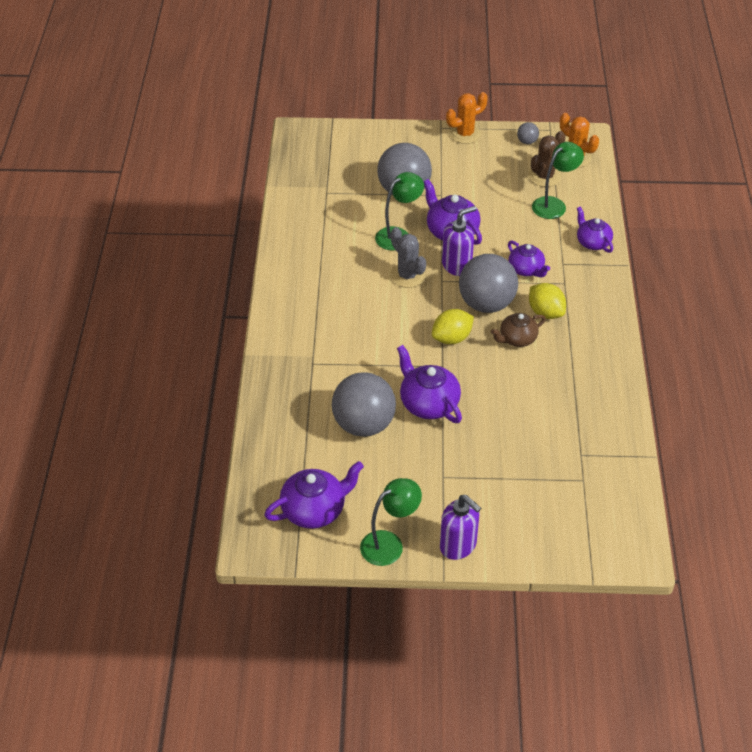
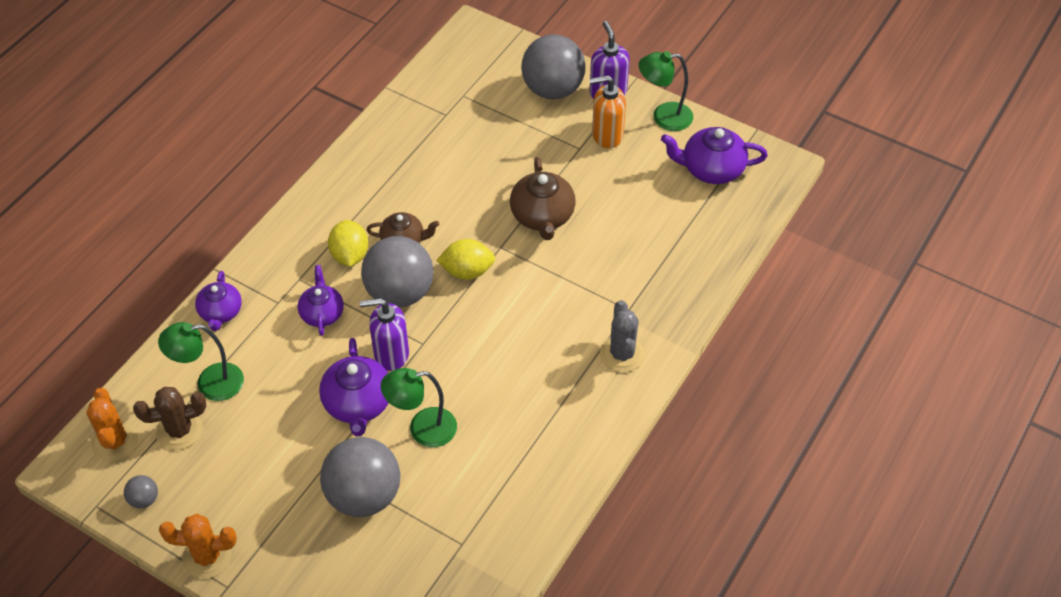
camera: 150 degrees left, 5 degrees up
(363, 424) = (618, 223): grey ball -> grey ball (553, 89)
(407, 276) = (454, 367): grey cactus -> grey cactus (622, 354)
(428, 403) = (542, 216): purple teapot -> brown teapot
(428, 500) = (607, 135): none -> orange soap dispenser

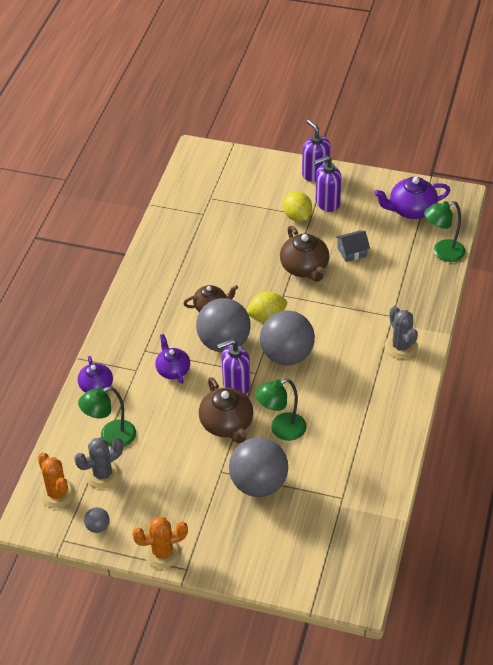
camera: 15 degrees left, 5 degrees down
(179, 430) = (102, 474): brown cactus -> grey cactus
(350, 255) = (175, 326): yellow lemon -> yellow lemon (297, 216)
(358, 404) = (227, 424): purple teapot -> brown teapot
(553, 89) = (274, 180): grey ball -> grey ball (287, 355)
(607, 135) = (327, 203): orange soap dispenser -> purple soap dispenser
(611, 209) = (352, 252): none -> grey house
(663, 117) = (362, 182): green lamp -> green lamp (442, 252)

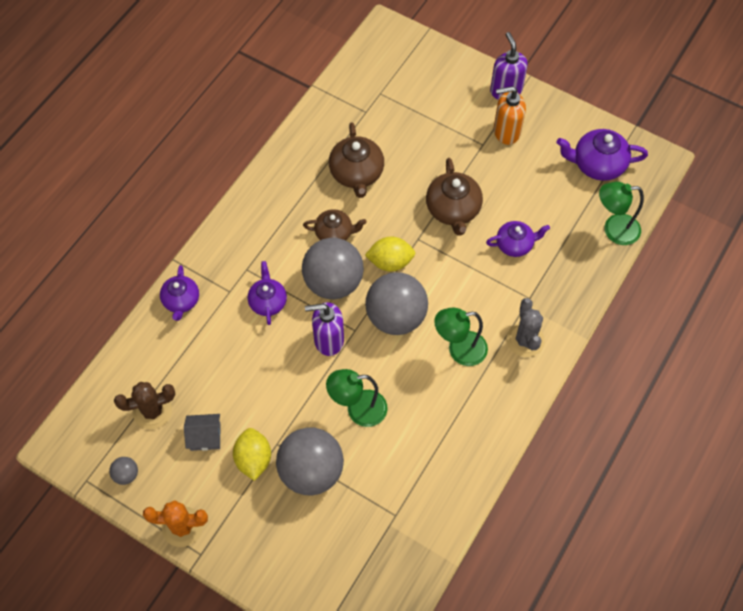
camera: 15 degrees right, 15 degrees up
(57, 493) = (98, 421): orange cactus -> none
(102, 474) = (152, 411): grey cactus -> brown cactus
(111, 437) = (176, 367): green lamp -> green lamp (459, 350)
(227, 424) = (302, 386): brown teapot -> brown teapot (357, 173)
(297, 216) = (467, 141): yellow lemon -> yellow lemon (253, 459)
(327, 203) = (506, 132): purple soap dispenser -> orange soap dispenser
(352, 252) = (512, 202): grey house -> grey house (205, 436)
(366, 281) = (515, 244): none -> purple teapot

